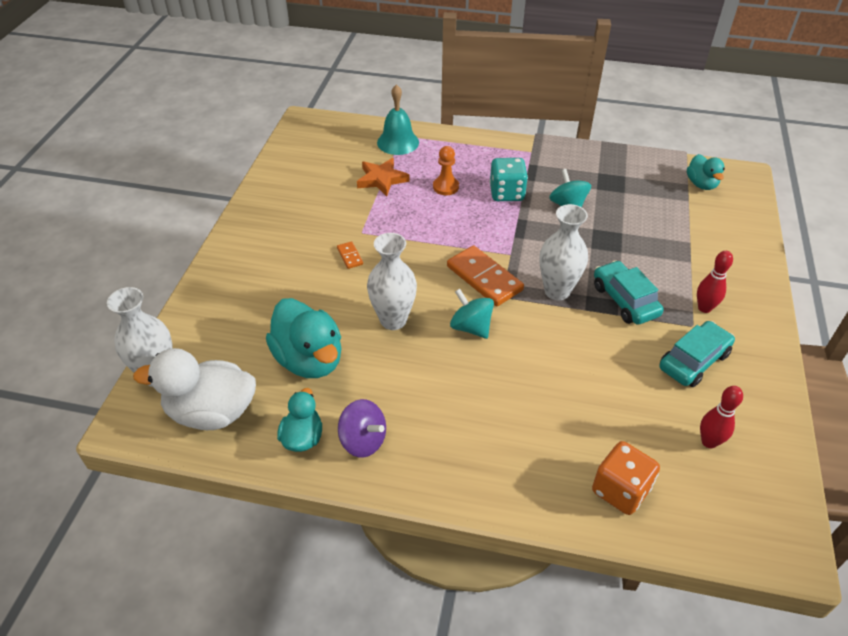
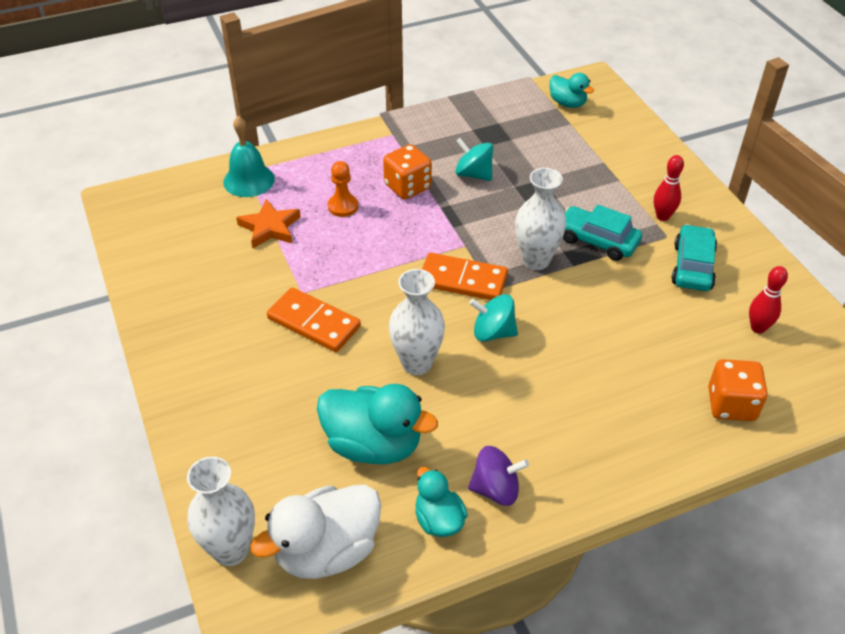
camera: 35 degrees left, 0 degrees up
(350, 256) = (314, 322): orange domino -> orange domino, size x2.17
(506, 193) = (407, 187): turquoise dice -> orange dice

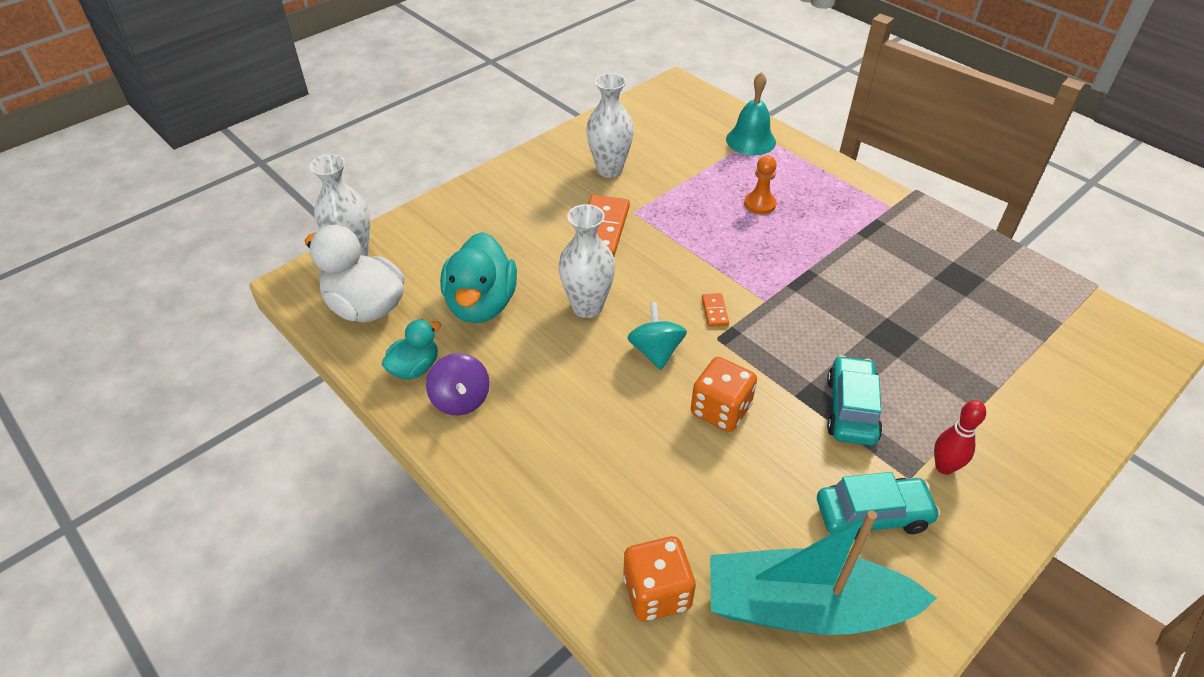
camera: 70 degrees right, 0 degrees up
(270, 227) = (700, 170): orange star -> none
(407, 187) = (821, 238): orange dice -> orange dice (720, 410)
(462, 280) = (715, 311): orange domino -> orange domino, size x0.46
(473, 174) = (880, 280): turquoise spinning top -> none
(536, 260) = (781, 361): white vase -> white vase (609, 170)
(567, 103) = (1082, 330): turquoise duck -> none
(758, 328) = (805, 607): red bowling pin -> turquoise boat

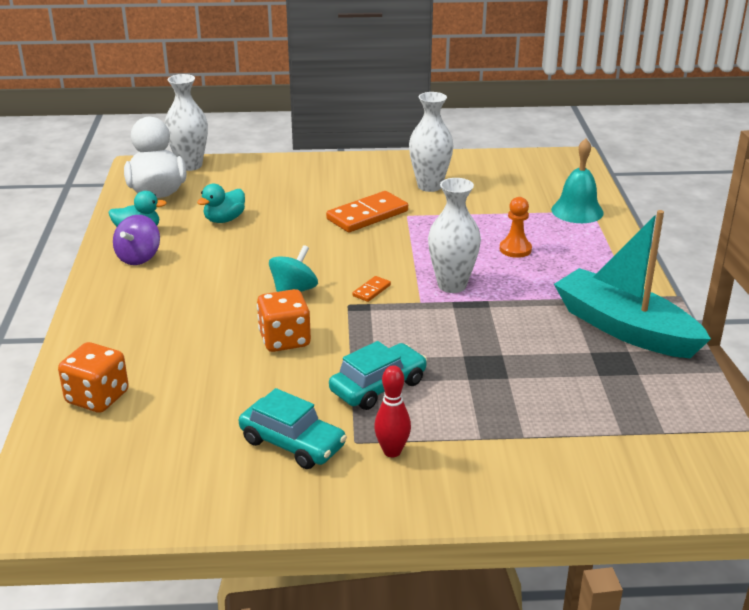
camera: 40 degrees right, 15 degrees down
(481, 304) = (224, 220): turquoise duck -> turquoise duck, size x0.57
(587, 307) = (288, 250): white vase -> white vase (452, 285)
(805, 607) = (168, 456): turquoise boat -> turquoise boat (624, 328)

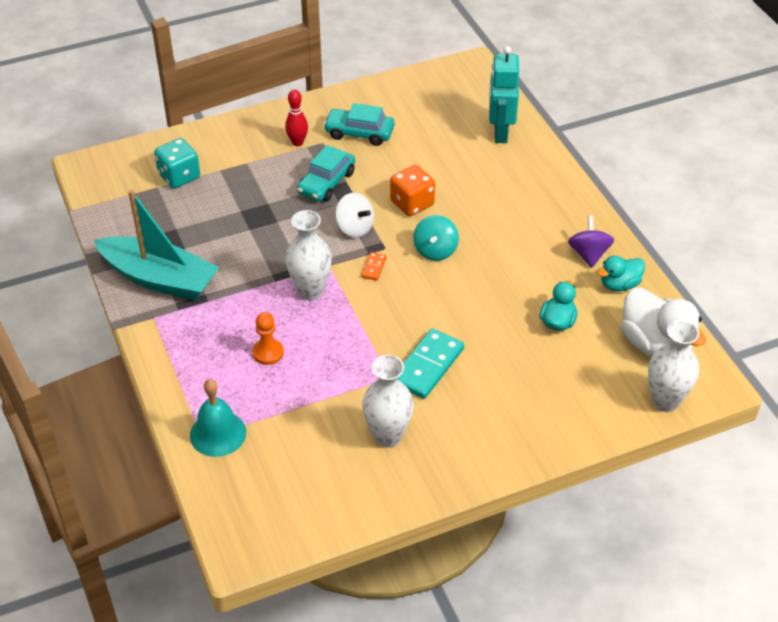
camera: 160 degrees right, 15 degrees up
(97, 397) = (500, 132): orange dice -> turquoise robot
(367, 215) = (427, 366): orange domino -> turquoise domino
(371, 330) = (354, 228): none -> white spinning top
(587, 442) = (179, 176): none -> turquoise dice

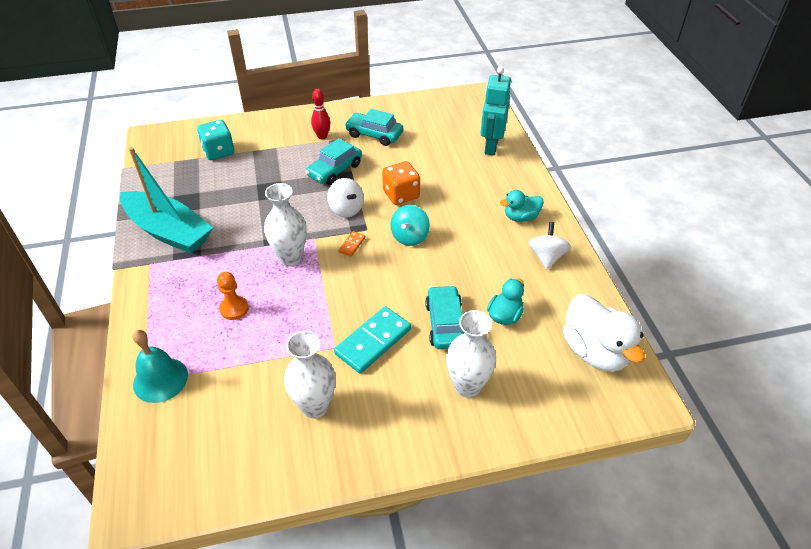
camera: 10 degrees right, 0 degrees up
(498, 338) = (445, 324): none -> turquoise car
(589, 254) = (546, 257): purple spinning top -> white spinning top
(619, 285) = (570, 288): turquoise duck -> turquoise duck (521, 217)
(665, 401) = (595, 411): white vase -> white vase (467, 386)

